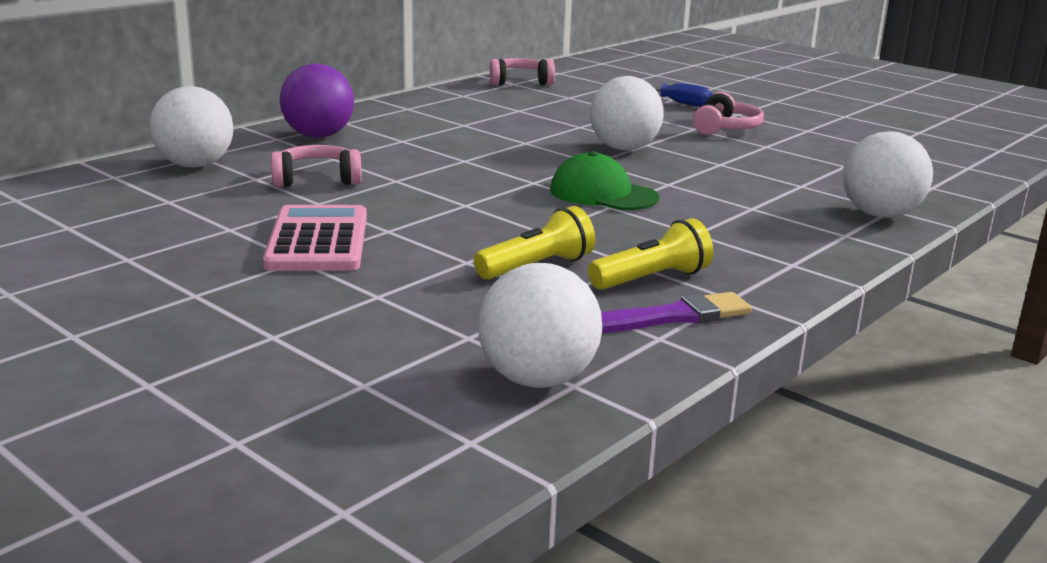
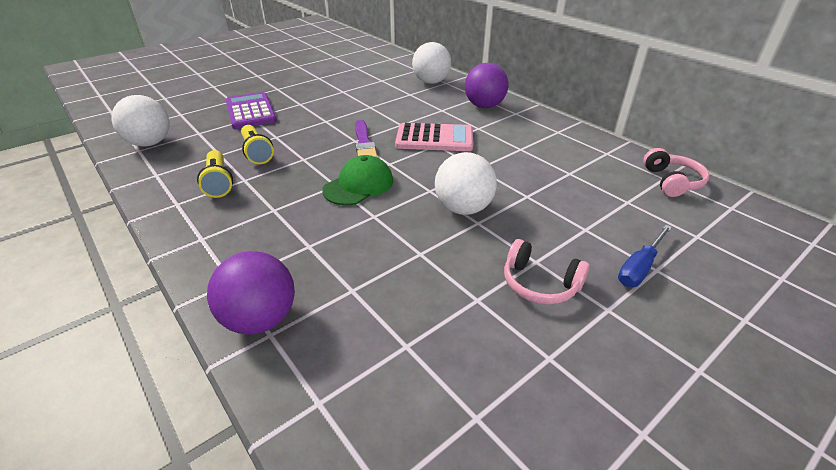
camera: 100 degrees right, 15 degrees up
(316, 180) = (404, 106): pink headphones -> none
(317, 240) = (319, 107): pink calculator -> pink calculator (434, 138)
(345, 302) = (250, 111): none -> purple calculator
(671, 317) = (172, 181): purple brush -> purple brush (364, 143)
(880, 215) = (260, 319): white ball -> purple ball

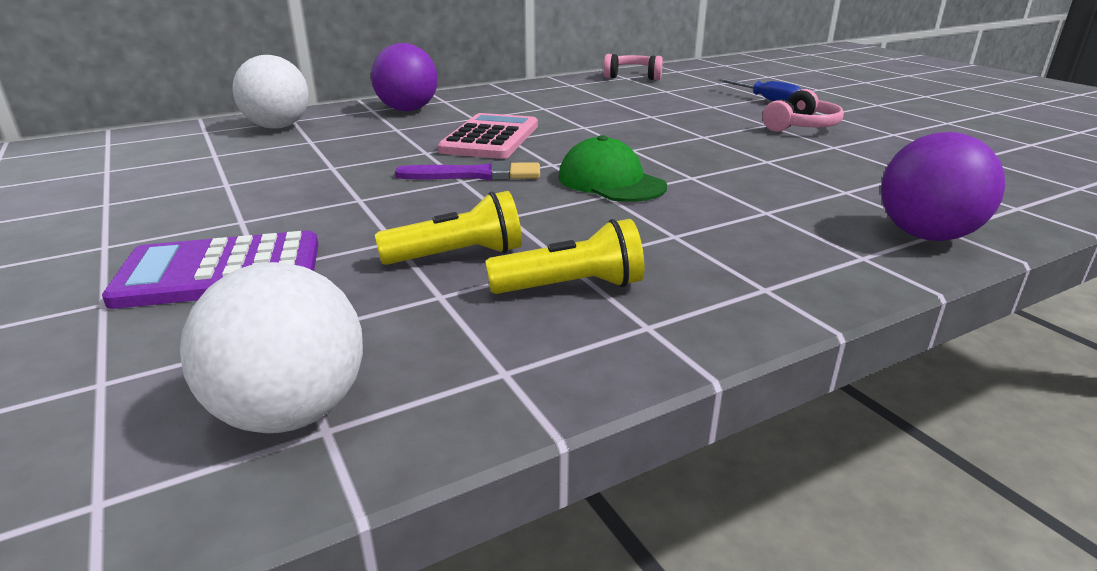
camera: 80 degrees left, 10 degrees down
(463, 208) = (676, 139): white ball -> none

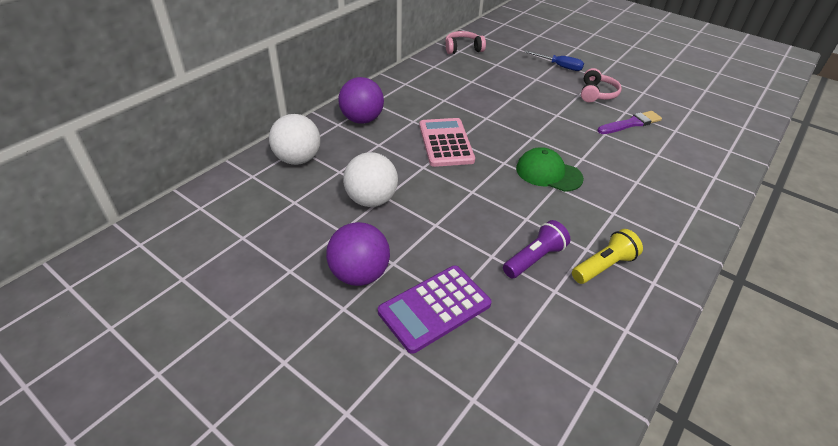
camera: 25 degrees left, 15 degrees up
(291, 413) = (571, 384): white ball -> white ball (371, 200)
(457, 256) = (534, 259): yellow flashlight -> purple flashlight
(476, 175) = (474, 184): purple brush -> purple brush (631, 123)
(926, 236) = (710, 184): purple ball -> purple ball (359, 274)

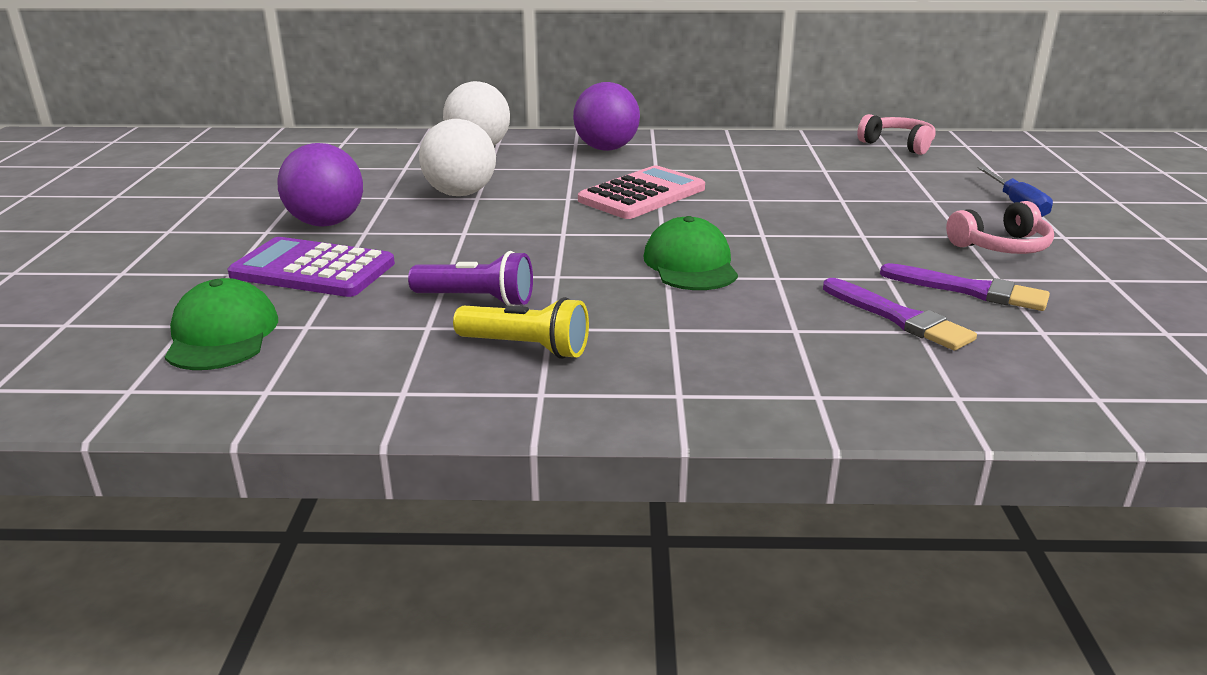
camera: 55 degrees right, 15 degrees down
(502, 384) = (222, 334): none -> green cap
(643, 152) = (899, 318): none -> purple brush

